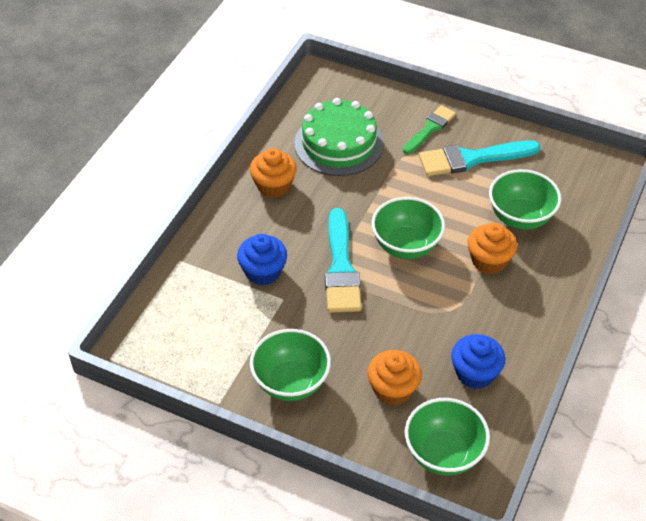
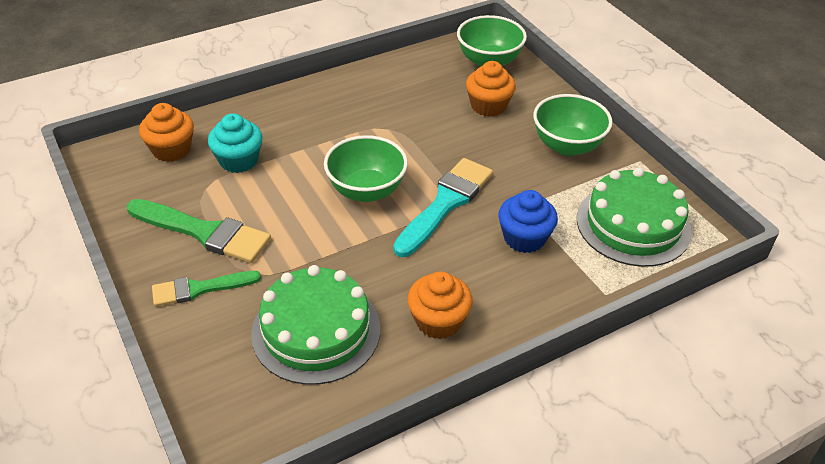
camera: 145 degrees left, 5 degrees down
(190, 329) = (633, 224): none -> green cake
(472, 159) = (204, 232): turquoise brush -> green brush
(475, 373) = (416, 87): blue cupcake -> none
(489, 260) = (311, 144): orange cupcake -> orange cupcake (171, 150)
(520, 217) = (238, 160): green bowl -> turquoise cupcake

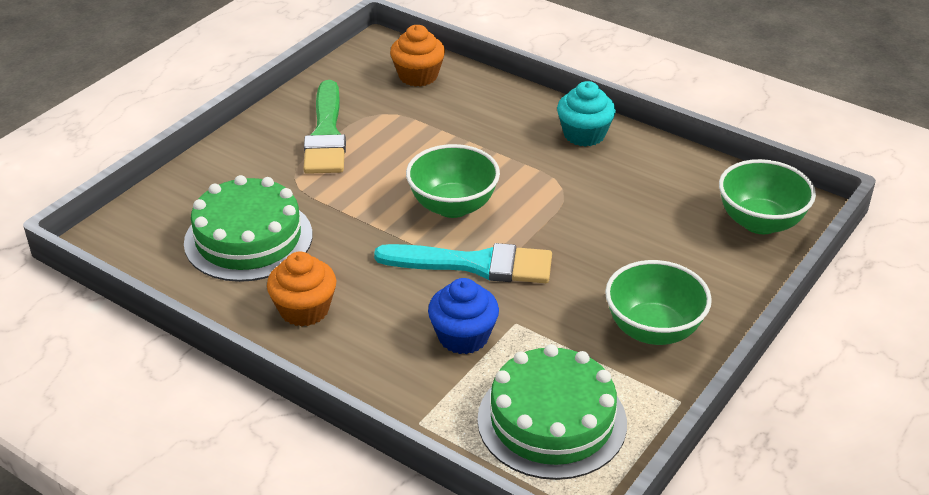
camera: 65 degrees right, 5 degrees down
(200, 289) = (258, 158): green brush -> none
(238, 160) = (434, 116): turquoise cupcake -> turquoise cupcake (584, 134)
(488, 106) = (671, 247): orange cupcake -> none

